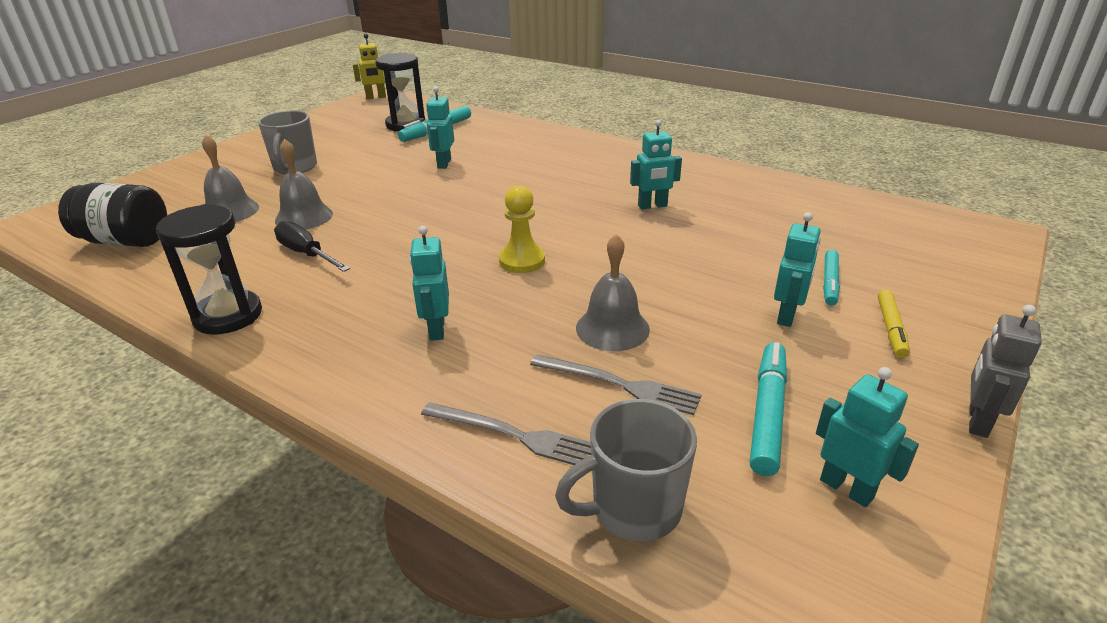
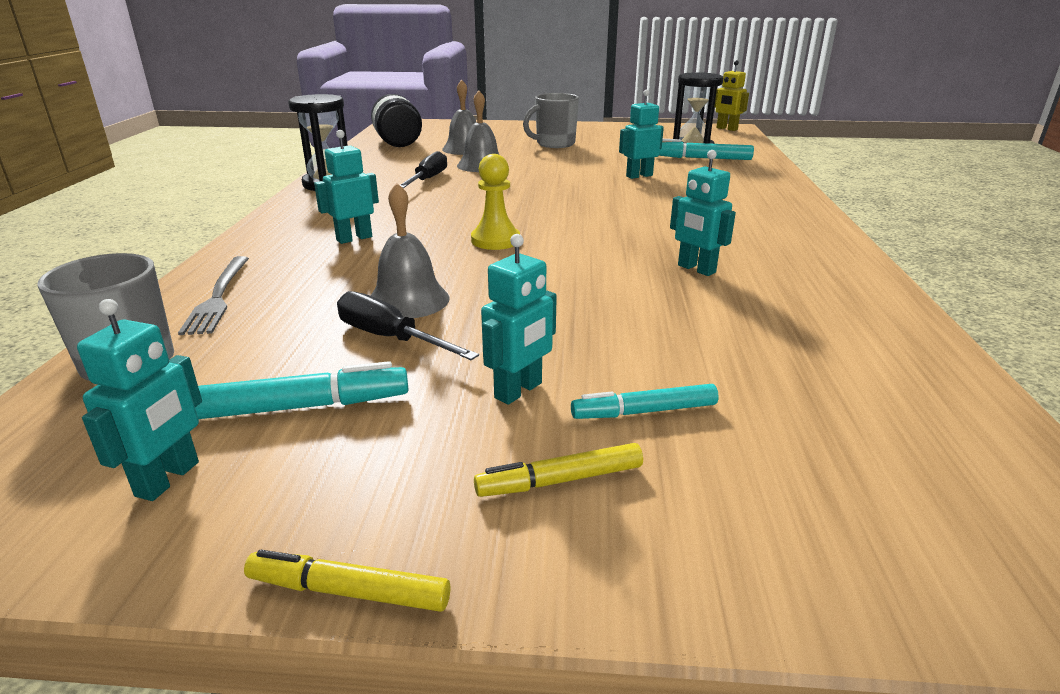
camera: 60 degrees right, 5 degrees down
(619, 385) = (312, 321): grey fork -> none
(678, 351) = (390, 338): none -> black screwdriver
(787, 316) = (519, 391): turquoise robot -> turquoise robot turned 45 degrees counterclockwise
(977, 421) = (349, 591): grey robot -> yellow marker

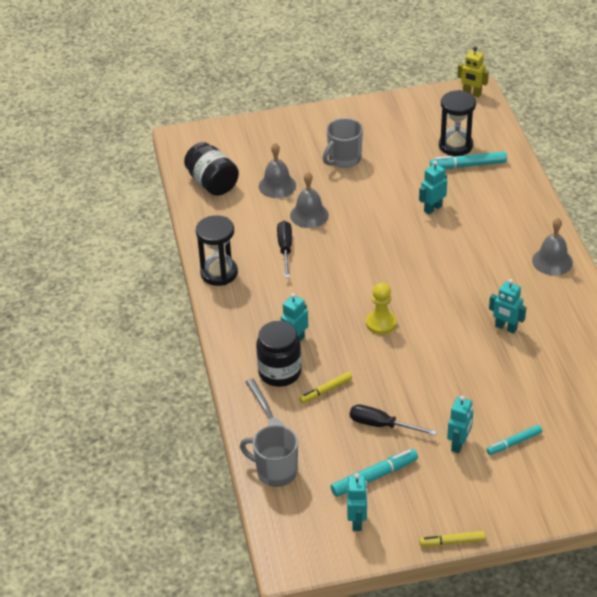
camera: 15 degrees left, 15 degrees up
(296, 260) = (280, 372): none -> black jar
(408, 300) = (370, 394): grey bell -> grey bell (552, 261)
(560, 480) = (496, 485): yellow marker -> yellow marker (326, 390)

